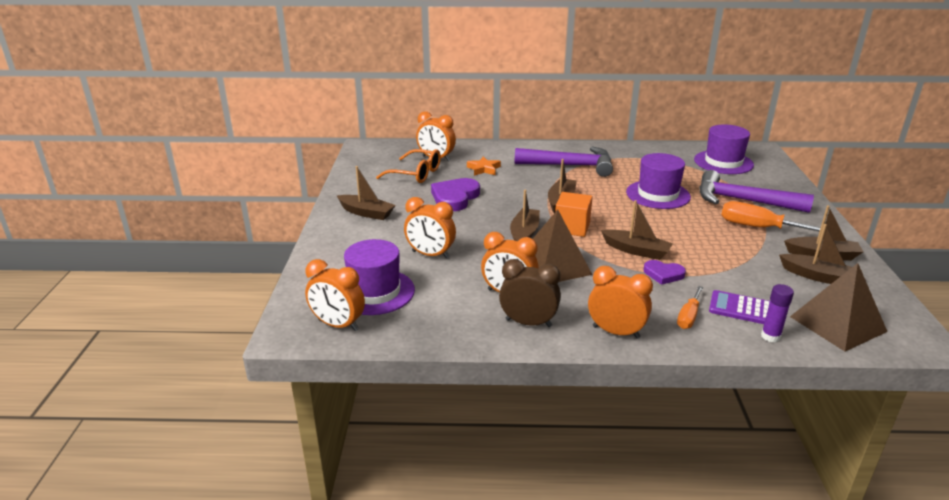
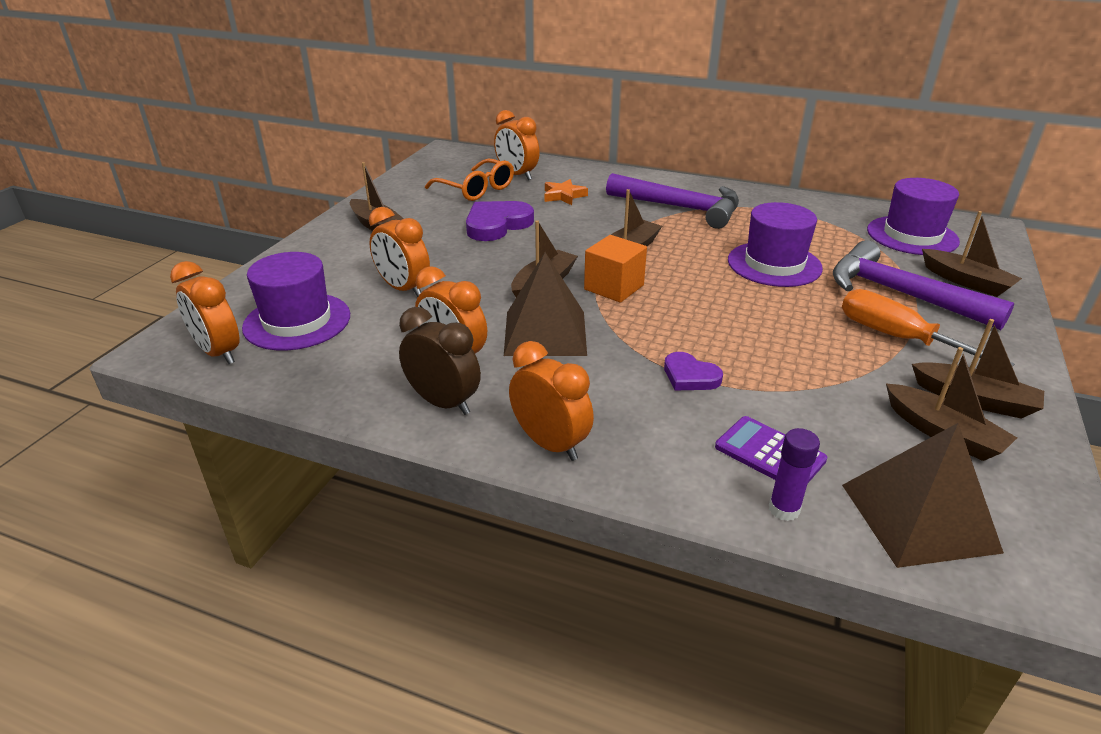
camera: 20 degrees right, 5 degrees up
(636, 251) = (678, 335): brown boat -> brown boat (966, 281)
(688, 317) = (676, 447): orange screwdriver -> none

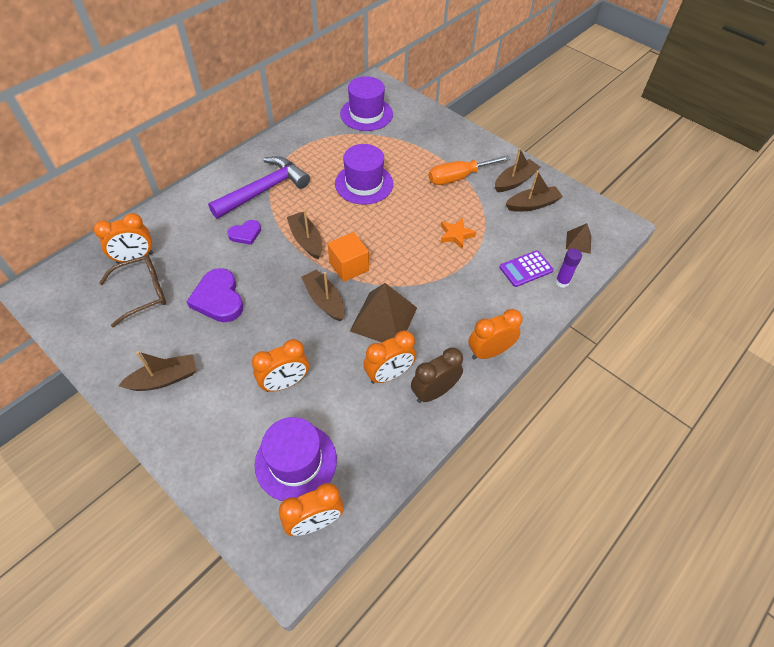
camera: 70 degrees left, 20 degrees up
(475, 189) = (142, 293): orange glasses -> brown glasses
(563, 196) = (197, 243): orange star -> orange star (456, 235)
(690, 376) = (456, 271): purple heart -> purple heart (245, 234)
(900, 294) = (421, 153): purple hammer -> none
(918, 517) = (578, 242): brown pyramid -> brown pyramid, size x0.52
(966, 281) = (422, 124): brown boat -> none

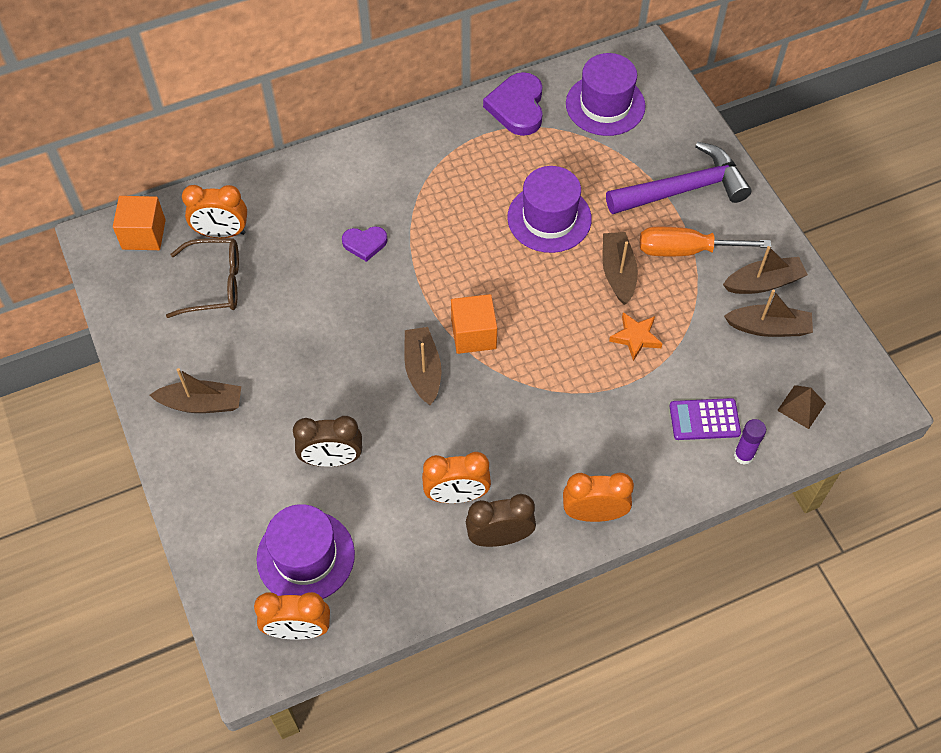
camera: 25 degrees right, 5 degrees up
(72, 276) = (144, 234): none -> orange cube
(218, 299) = (298, 323): purple heart -> purple heart (517, 107)
(264, 190) = (414, 186): purple hammer -> purple hammer (683, 189)
(285, 383) = (332, 459): orange clock -> brown clock
(306, 240) = (436, 278): brown boat -> brown boat (618, 272)
(383, 319) = (483, 422): brown pyramid -> none

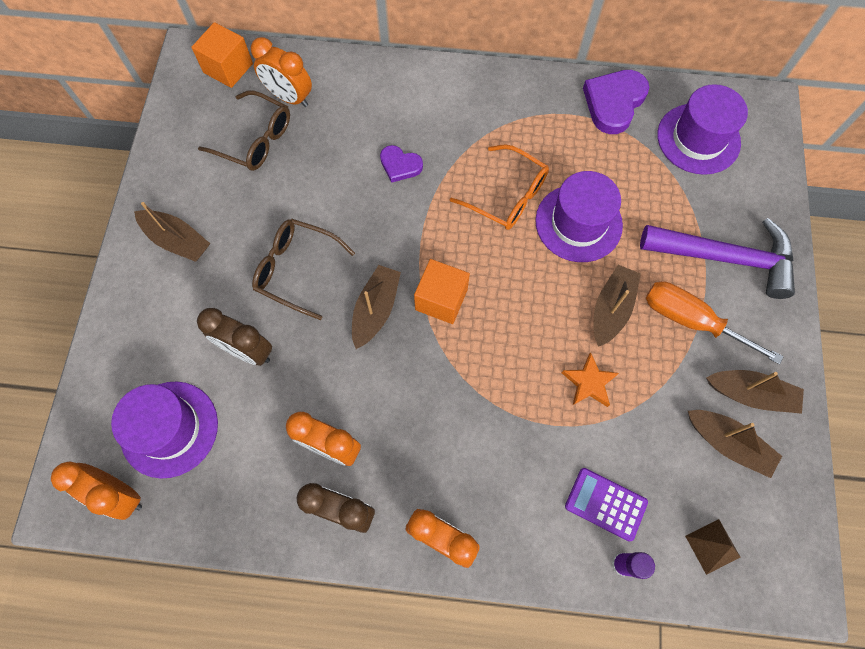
camera: 30 degrees right, 10 degrees up
(331, 373) = (297, 270): none -> brown glasses
(474, 225) = (506, 195): none -> orange glasses

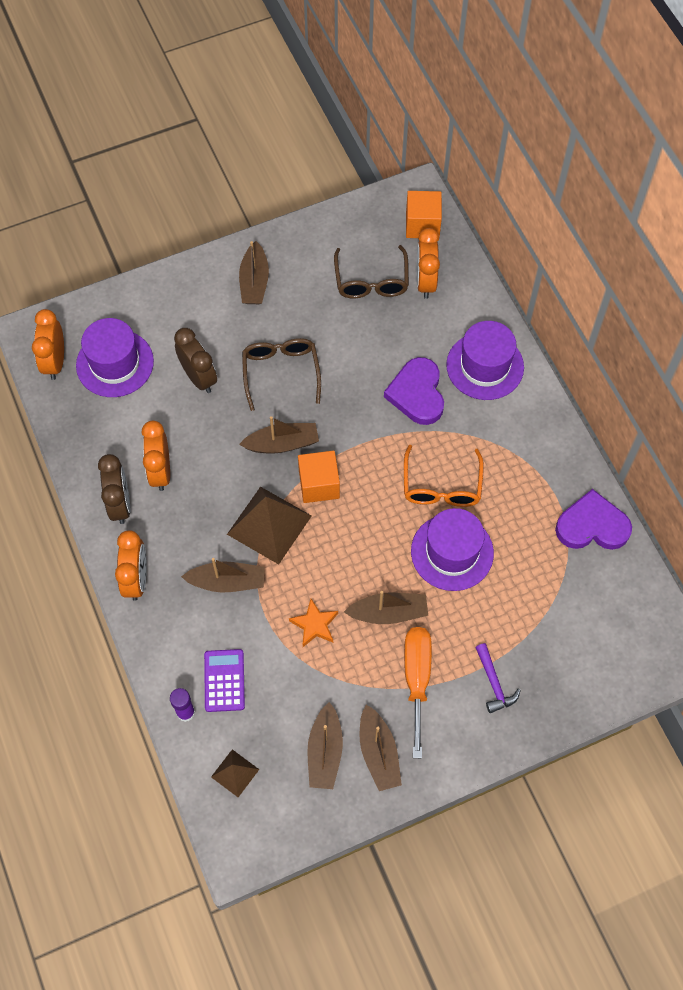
camera: 60 degrees right, 5 degrees down
(247, 350) = (199, 377): brown clock -> brown clock turned 150 degrees clockwise
(400, 165) = (417, 394): purple heart -> purple heart, size x1.70
(457, 369) = (269, 525): none -> brown pyramid
(497, 443) = (227, 582): none -> brown boat
(698, 139) = (602, 612): purple hat -> purple hat (485, 366)
(725, 258) = (494, 683): purple hammer -> purple hammer, size x0.48

